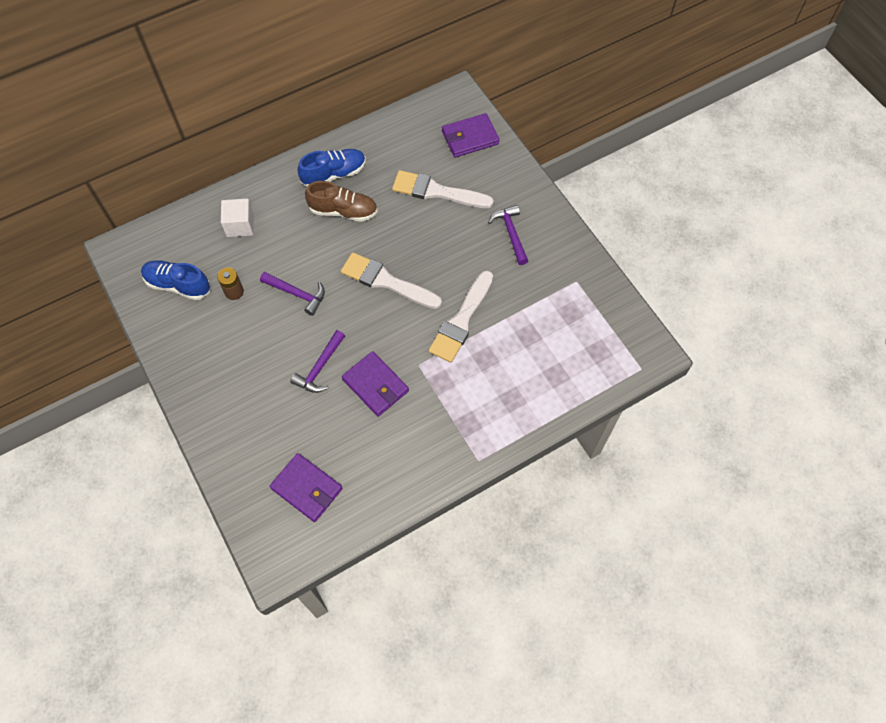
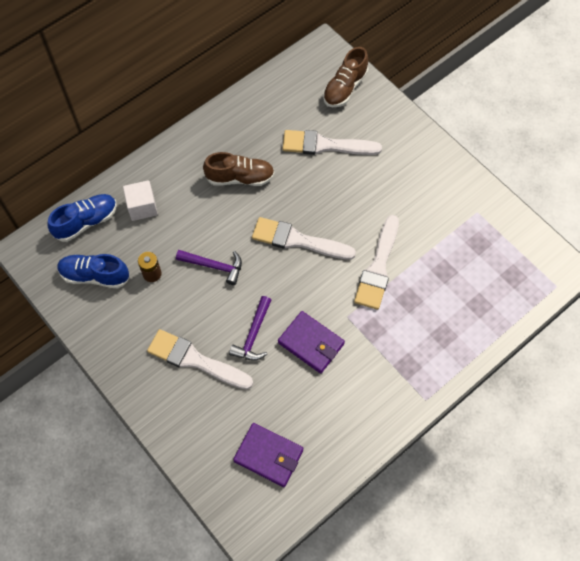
camera: 10 degrees left, 0 degrees up
(256, 382) = (195, 360): none -> white brush
(334, 174) = (222, 143): blue shoe -> blue shoe (86, 222)
(470, 137) = (345, 88): purple wallet -> brown shoe
(511, 233) = (405, 175): purple hammer -> none

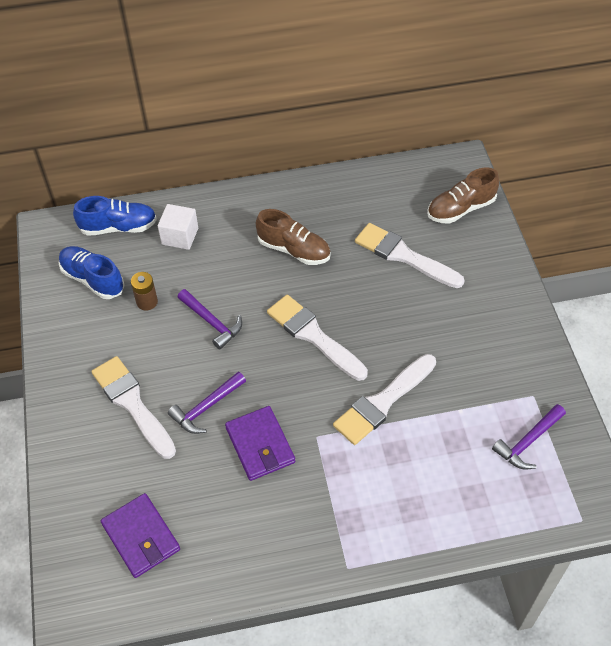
camera: 30 degrees right, 10 degrees down
(492, 247) = (528, 441): none -> purple hammer

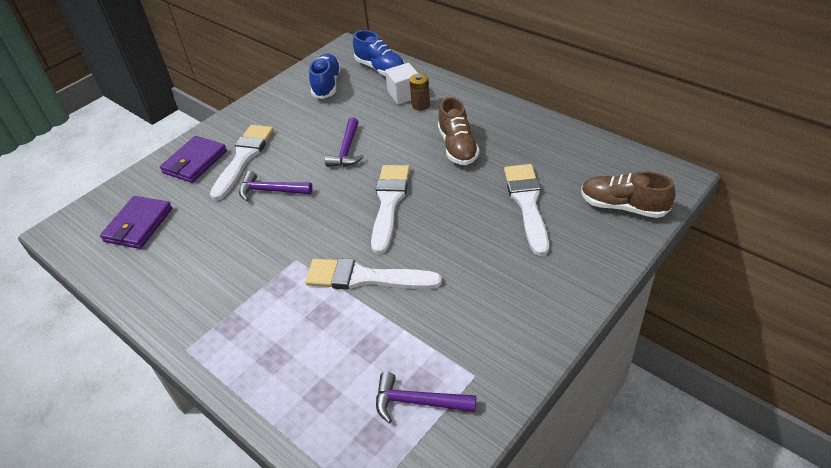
camera: 55 degrees right, 10 degrees down
(147, 302) = (333, 114): brown battery -> brown battery (421, 105)
(260, 445) = (261, 235): purple wallet -> purple wallet (195, 162)

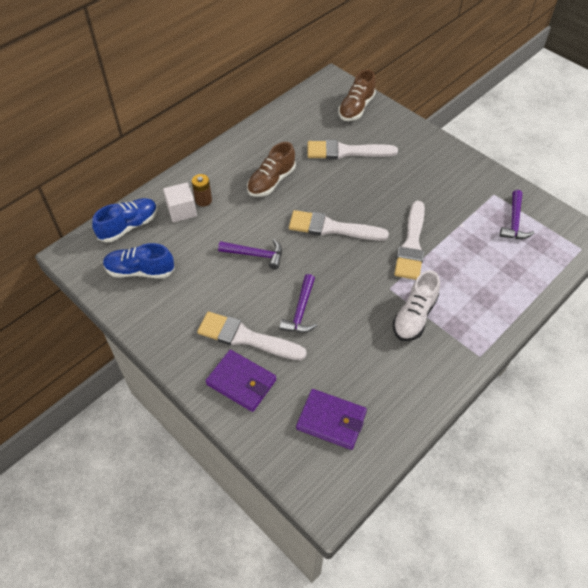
camera: 90 degrees left, 10 degrees up
(253, 284) = (414, 316): none -> white shoe
(458, 147) = (271, 181): brown shoe -> brown shoe turned 135 degrees clockwise

